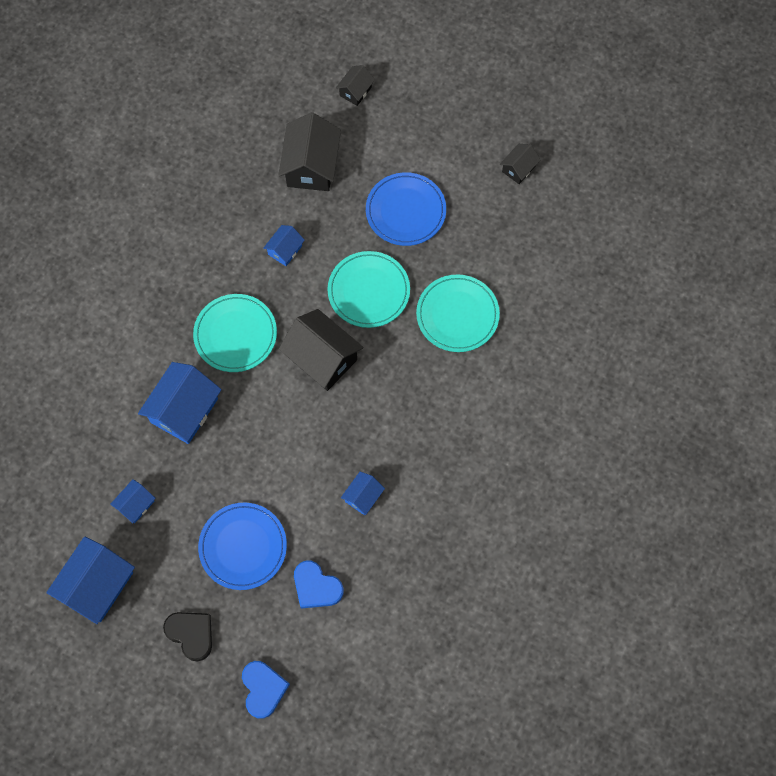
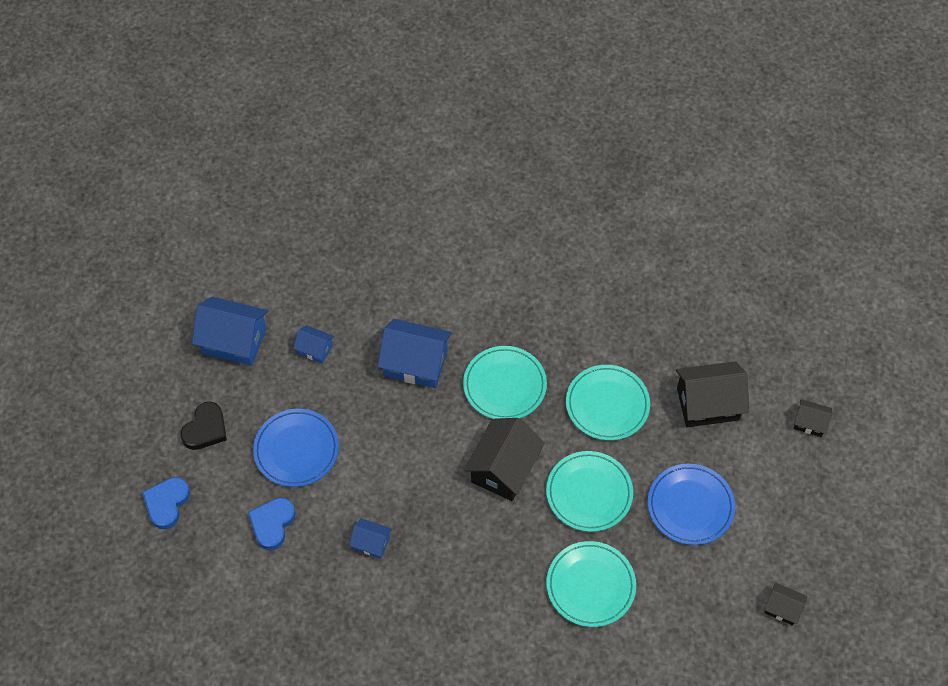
camera: 75 degrees right, 10 degrees down
(263, 689) = (167, 503): blue heart -> blue heart turned 135 degrees clockwise
(285, 250) = (607, 404): blue house -> turquoise plate

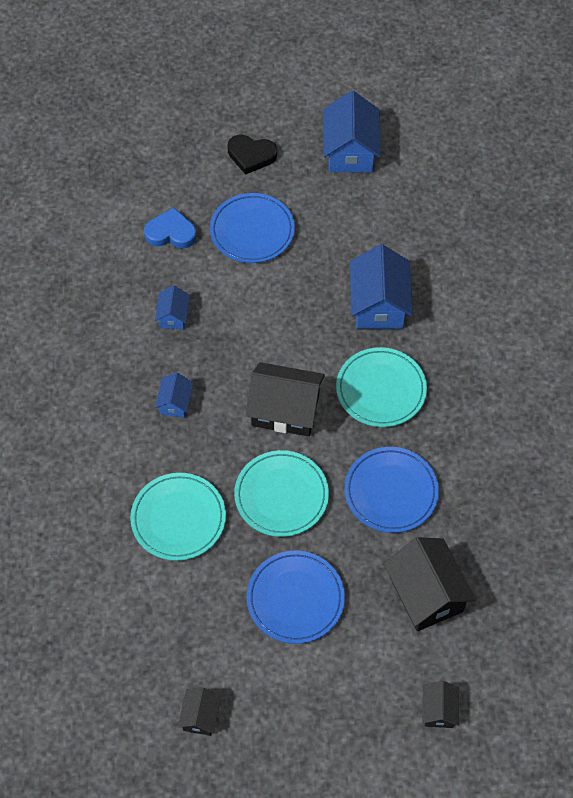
camera: 75 degrees right, 0 degrees up
(167, 503) = (169, 149): blue heart -> none
(315, 349) = (364, 217): blue house -> blue house (175, 403)
(607, 404) = (391, 492): turquoise plate -> blue plate

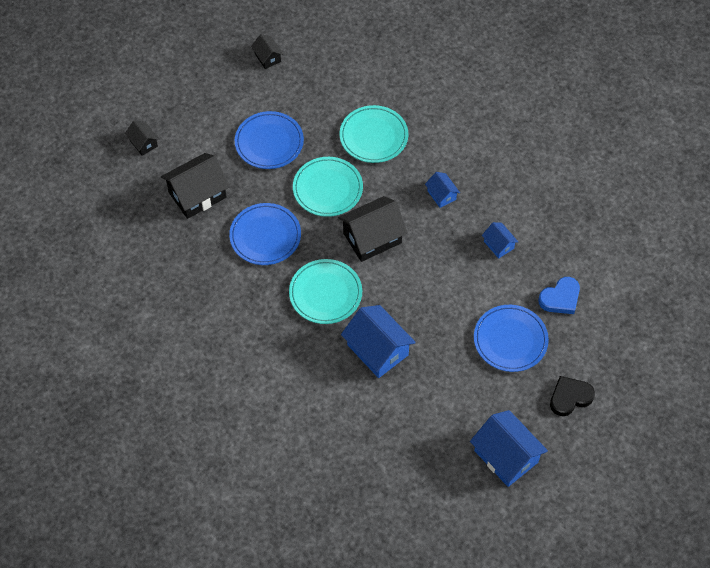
camera: 140 degrees right, 0 degrees up
(426, 594) = (197, 195): black house -> black house turned 60 degrees counterclockwise

